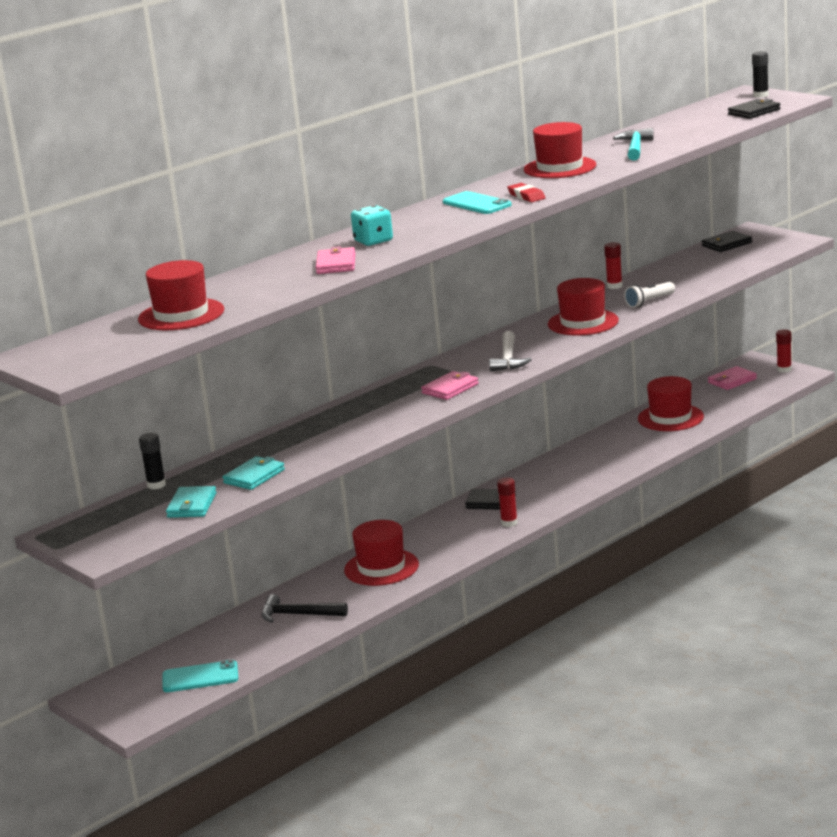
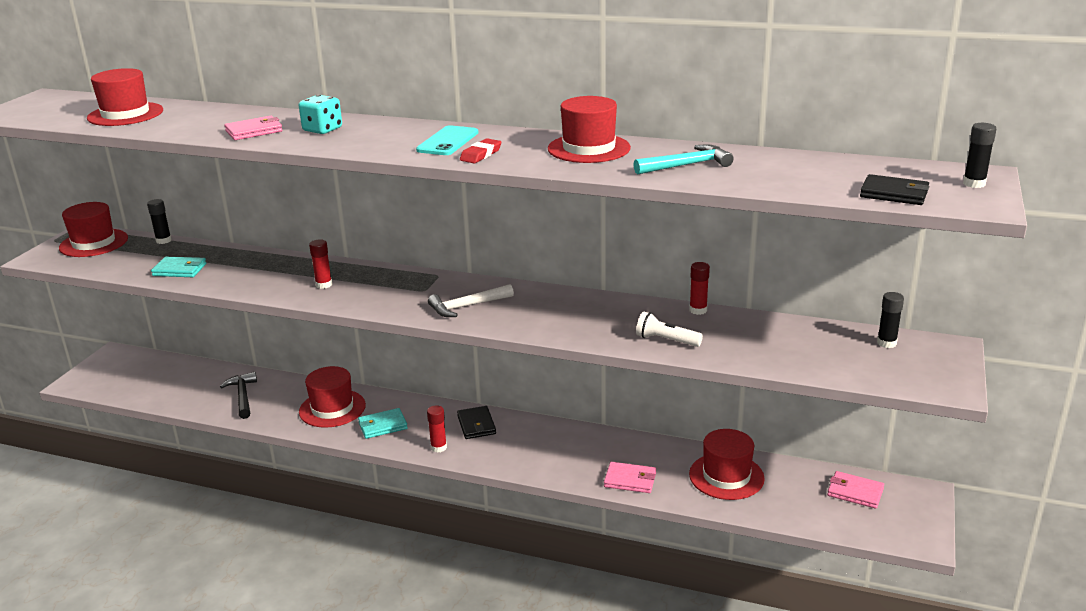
camera: 60 degrees right, 5 degrees up
(192, 505) = (124, 263): turquoise wallet -> turquoise wallet (382, 426)
(200, 677) = (139, 387): turquoise phone -> none
(450, 388) = (384, 298): pink wallet -> pink wallet (630, 480)
(583, 322) = (583, 319): red hat -> red hat (94, 243)
(726, 244) = (886, 343): black wallet -> black glue stick
(784, 369) = (921, 523): red glue stick -> red glue stick (324, 285)

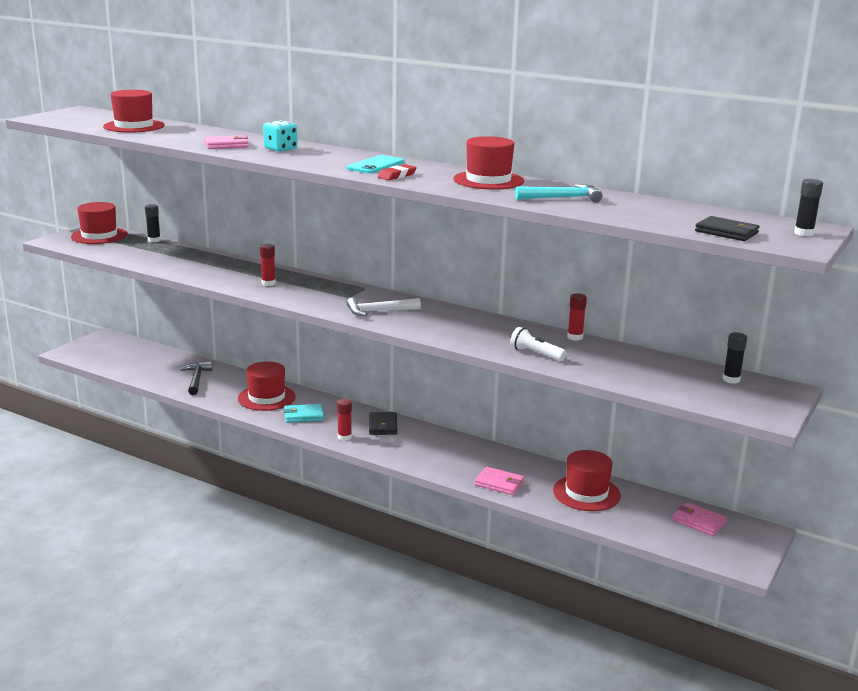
camera: 10 degrees right, 5 degrees down
(180, 270) = (158, 260): turquoise wallet -> none

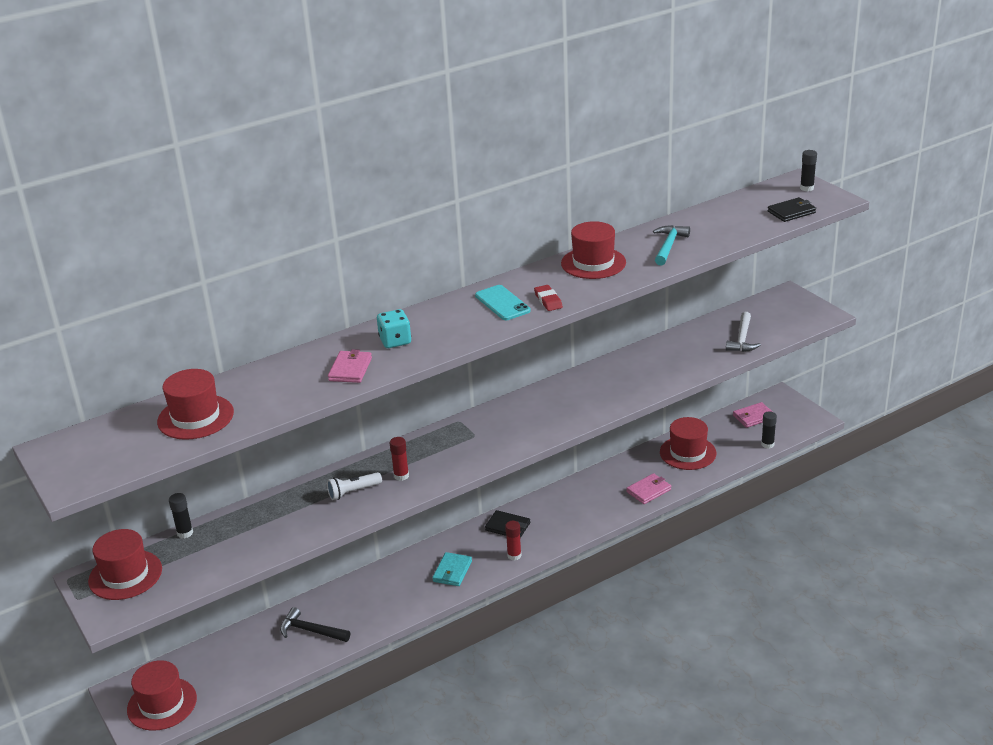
camera: 60 degrees left, 10 degrees up
(266, 398) = (395, 588): red hat -> red hat (162, 704)
(379, 311) = (525, 427): white hammer -> white hammer (742, 339)
(536, 354) = (669, 373): white flashlight -> white flashlight (353, 492)
(575, 337) = (647, 346): red glue stick -> none
(731, 379) = (761, 308): black glue stick -> black glue stick (767, 444)

